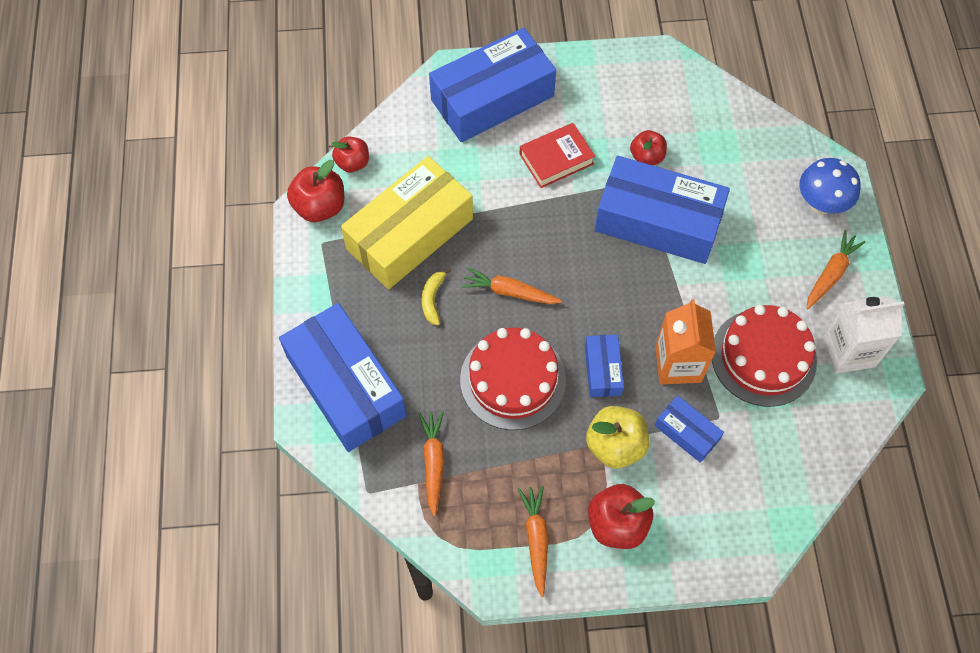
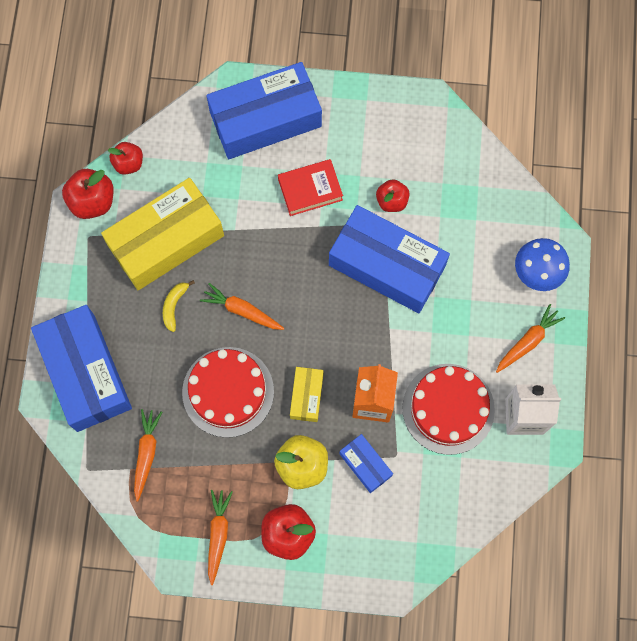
camera: 10 degrees right, 10 degrees up
(602, 370) = (306, 396): blue box -> yellow box

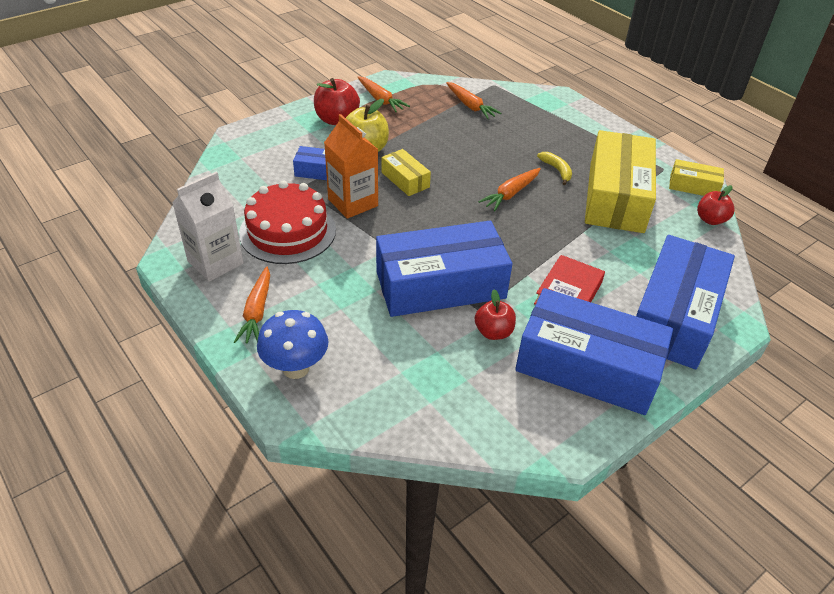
camera: 135 degrees right, 30 degrees down
(85, 373) = (557, 115): blue box -> blue box (587, 366)
(92, 201) = (693, 186): red apple -> yellow box
(228, 392) = (461, 153): red cake -> none
(242, 310) = (510, 194): orange carrot -> orange carrot turned 150 degrees clockwise

